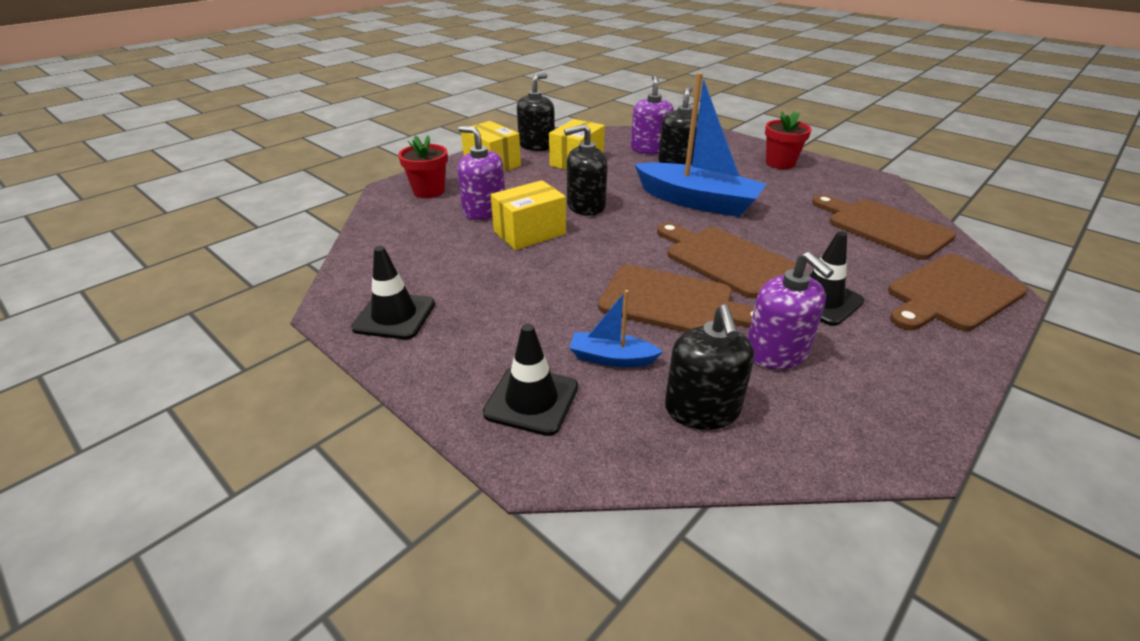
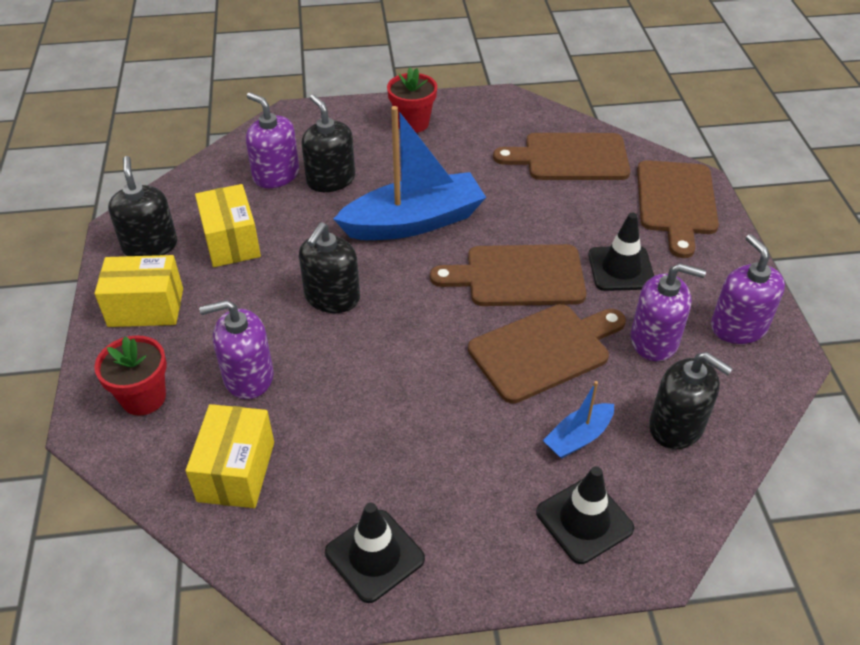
camera: 50 degrees left, 10 degrees up
(529, 233) = (335, 369): yellow box -> yellow box (236, 471)
(882, 397) = (738, 327): none -> purple soap dispenser

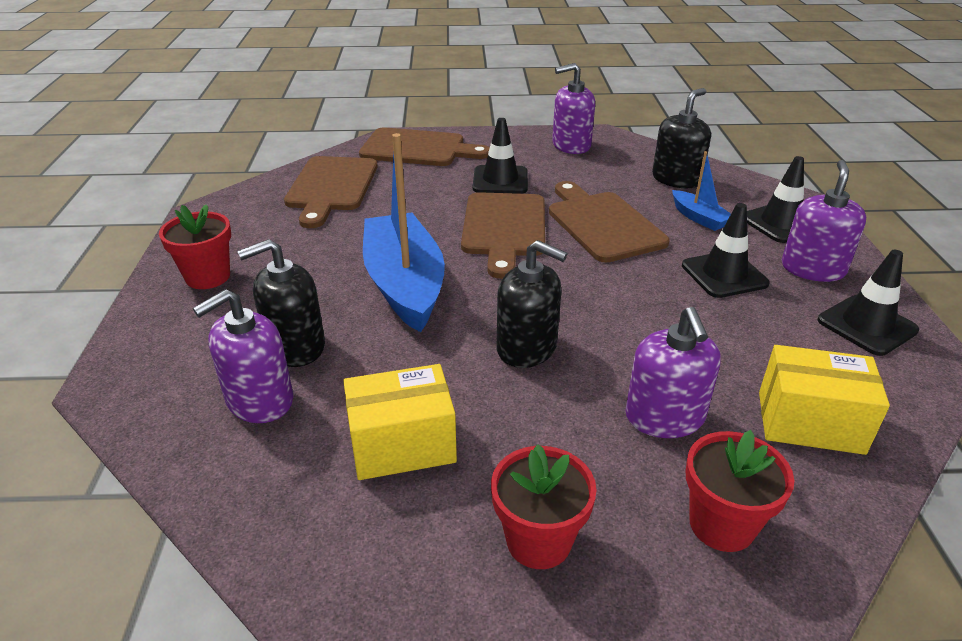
camera: 85 degrees left, 10 degrees down
(146, 307) = (538, 541): yellow box -> red flower pot
(150, 246) = (388, 550): black soap dispenser -> none
(457, 444) = (724, 275): none -> black traffic cone
(654, 340) = (587, 177): purple soap dispenser -> purple soap dispenser (812, 269)

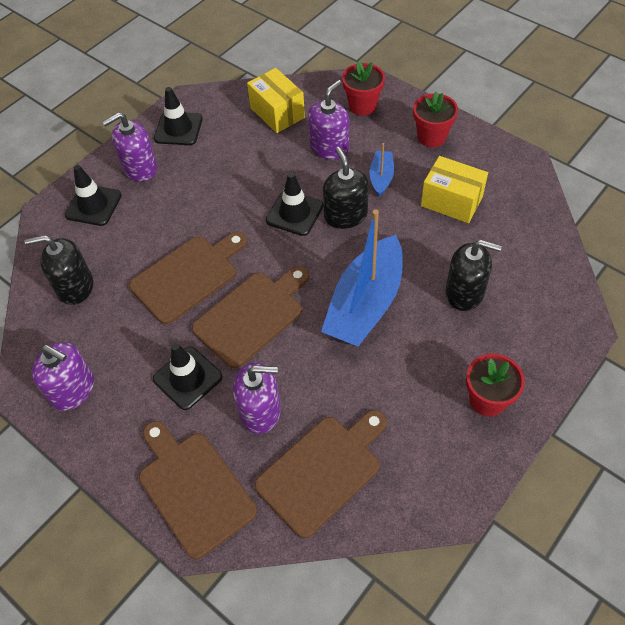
camera: 135 degrees left, 20 degrees up
(259, 400) = (503, 266): purple soap dispenser -> purple soap dispenser (260, 411)
(602, 224) = (188, 276): brown cutting board -> brown cutting board turned 150 degrees counterclockwise
(699, 218) = (127, 241): blue boat -> blue boat (381, 177)
(724, 275) = (187, 193): black traffic cone -> black traffic cone (294, 213)

